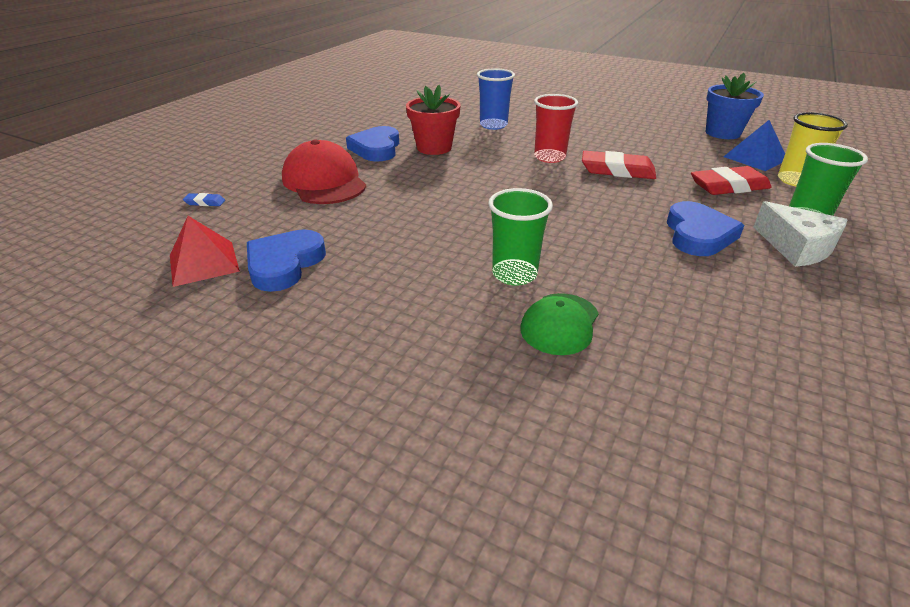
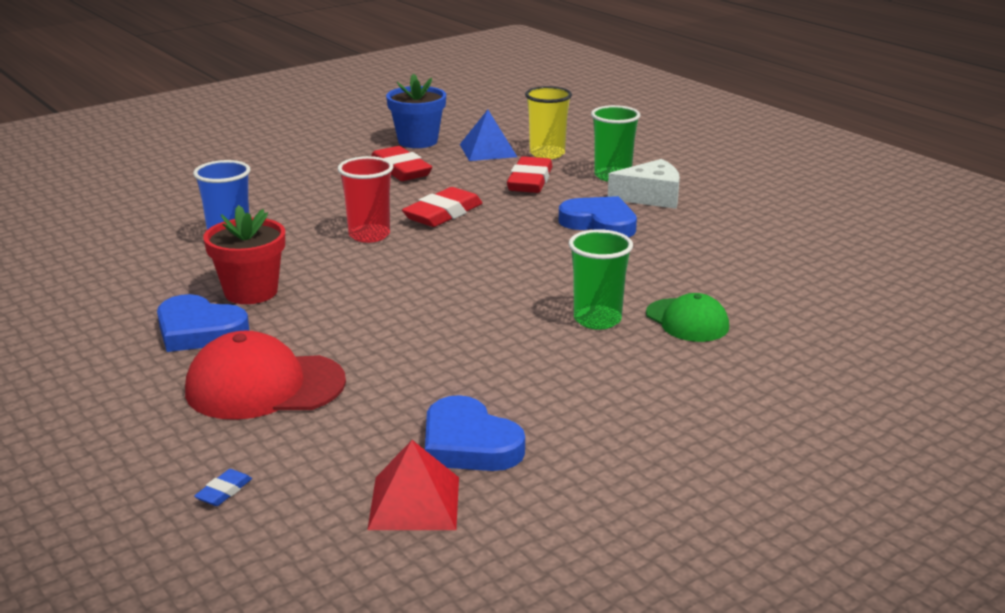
camera: 65 degrees left, 10 degrees down
(665, 140) = (400, 170): none -> red eraser

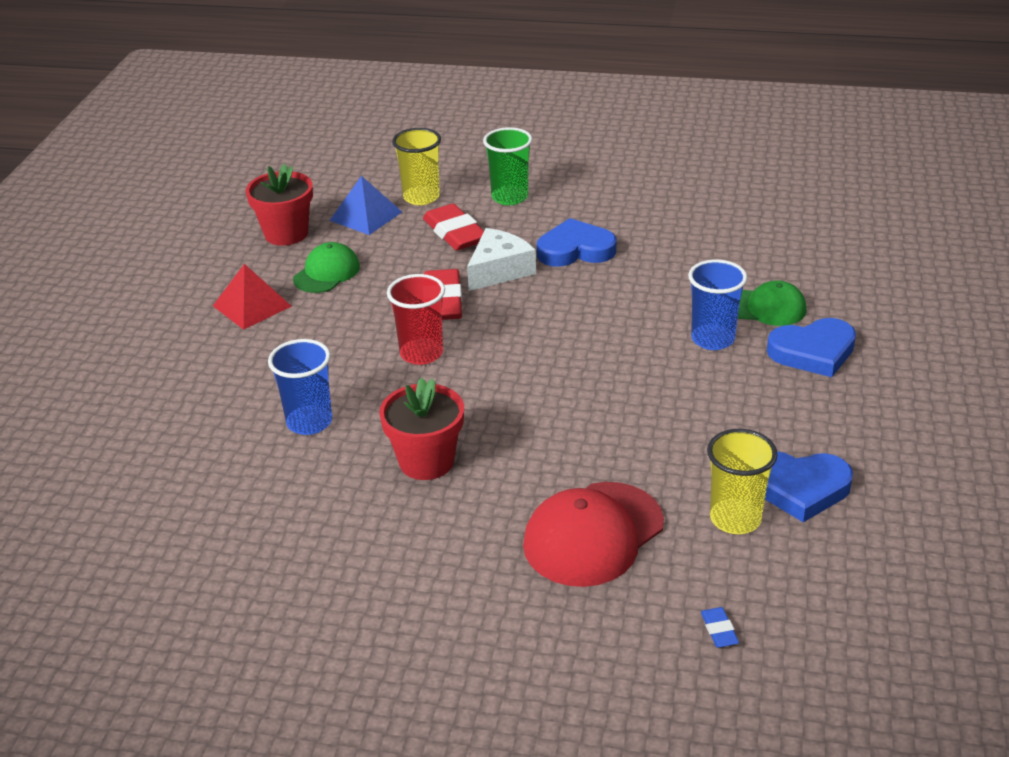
camera: 40 degrees left, 10 degrees up
(199, 330) = (453, 521): blue heart -> blue heart (813, 352)
(379, 434) = (735, 519): none -> yellow cup
(400, 170) = (326, 273): red eraser -> green cap
(414, 503) = (841, 552): red pyramid -> red pyramid (252, 306)
(418, 141) = (286, 234): blue flower pot -> red flower pot
(597, 319) = (712, 339): green cup -> blue cup
(651, 197) = (570, 205): white cheese -> white cheese (499, 270)

